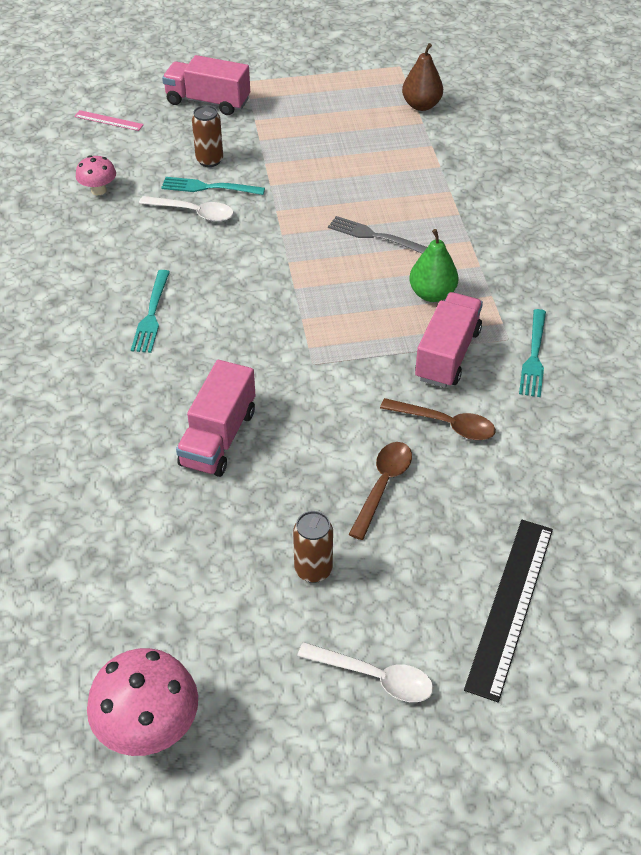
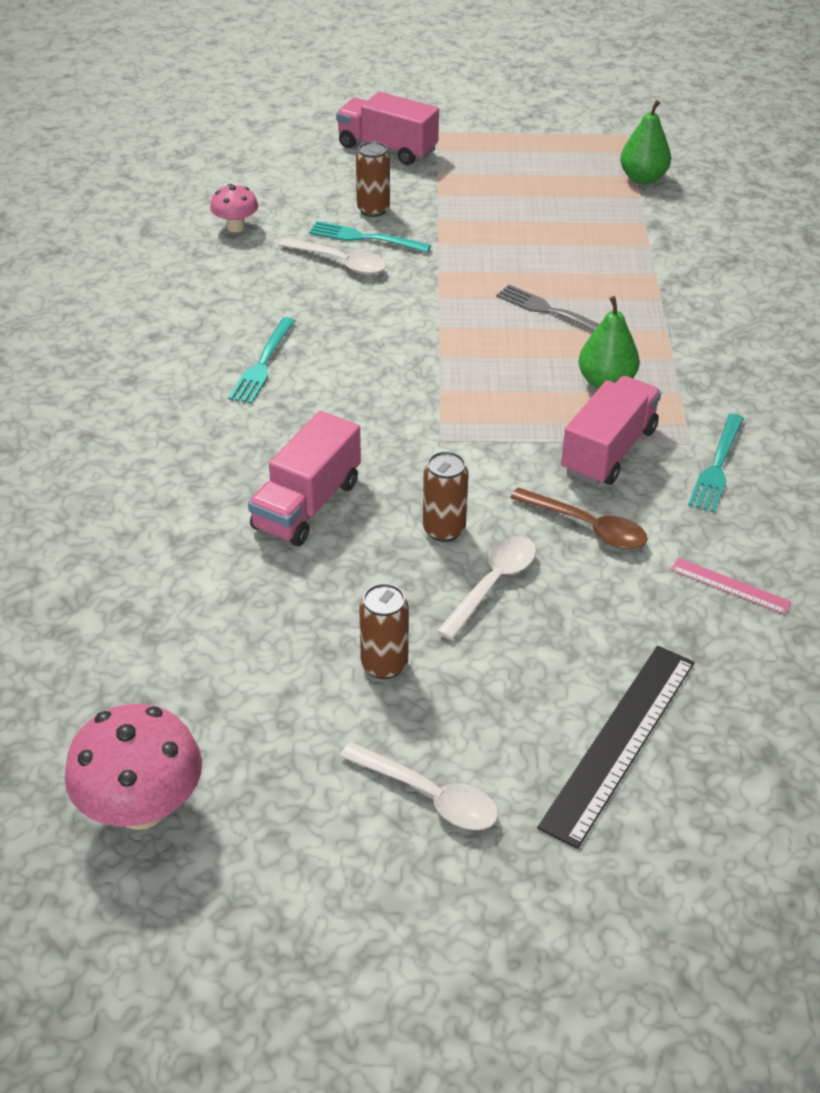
camera: 10 degrees right, 5 degrees down
(108, 120) = (266, 156): pink ruler -> pink ruler (730, 586)
(333, 444) = (444, 530): none -> brown can
(382, 486) = (492, 584): brown spoon -> white spoon
(421, 105) = (642, 178): brown pear -> green pear

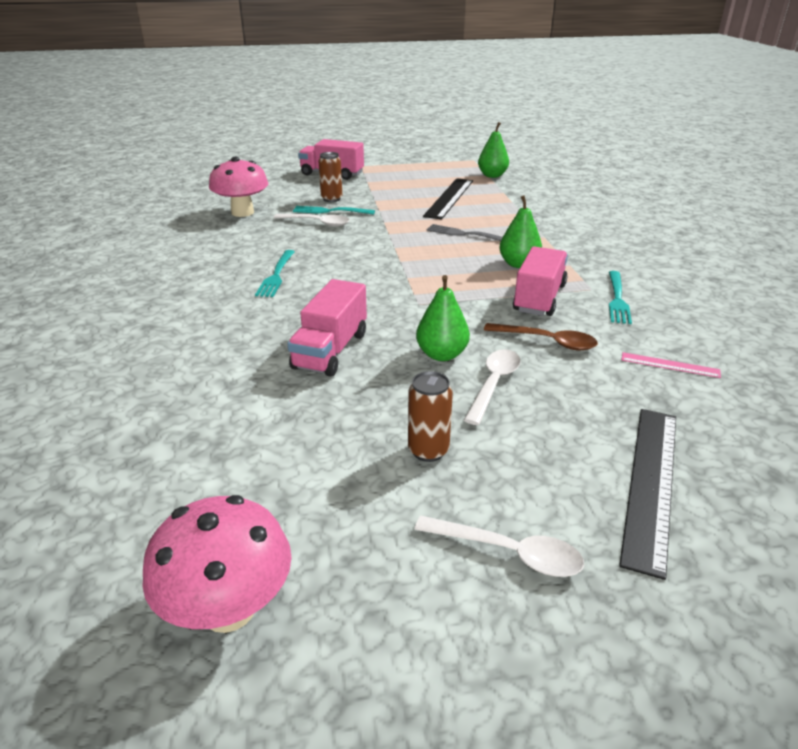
camera: 10 degrees left, 10 degrees down
(236, 227) = (242, 212): pink mushroom -> pink mushroom, size x1.80
(444, 530) = (441, 354): brown can -> green pear
(554, 226) = (449, 198): none -> black ruler

